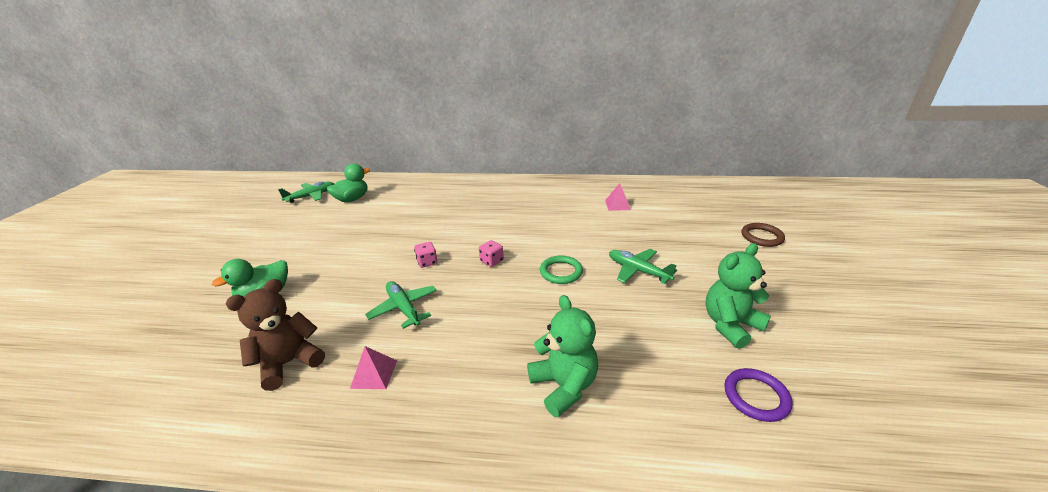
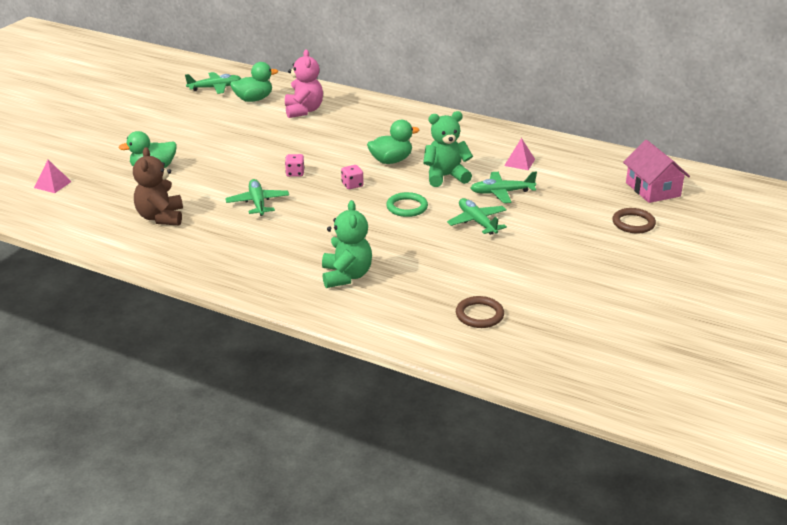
camera: 20 degrees right, 0 degrees up
(289, 363) = (161, 217): brown teddy bear -> brown teddy bear turned 75 degrees counterclockwise
(374, 374) = (217, 238): pink pyramid -> pink pyramid (52, 184)
(403, 200) = (303, 111): none -> pink teddy bear
(511, 228) = (391, 161): none -> green duck
(630, 235) = (501, 192): none -> green plane
(730, 325) = (513, 275): green teddy bear -> green teddy bear (445, 176)
(738, 204) = (652, 189): none -> pink house
(756, 397) = (479, 315): purple ring -> brown ring

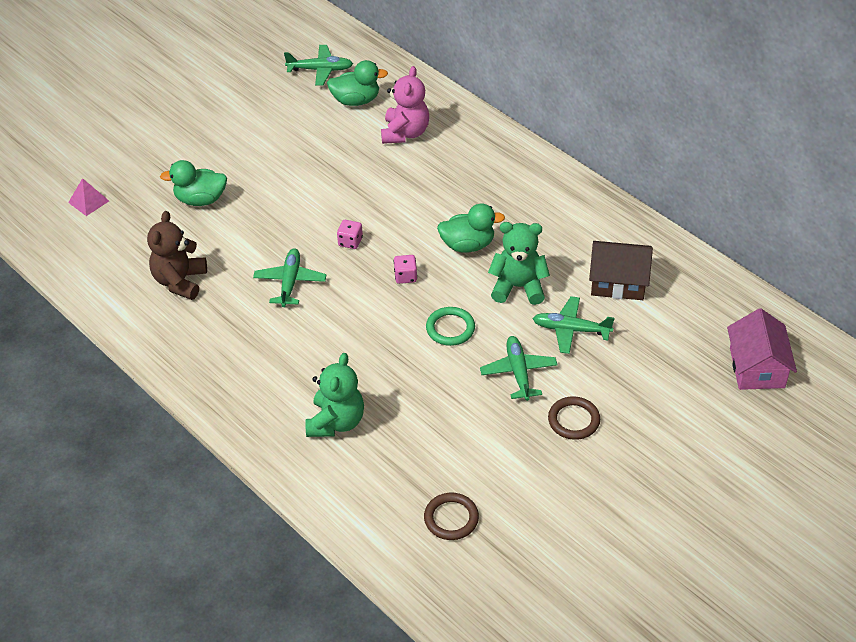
camera: 20 degrees right, 15 degrees up
(519, 162) = (618, 282): pink pyramid -> brown house
(633, 223) = (701, 419): brown ring -> brown ring (573, 420)

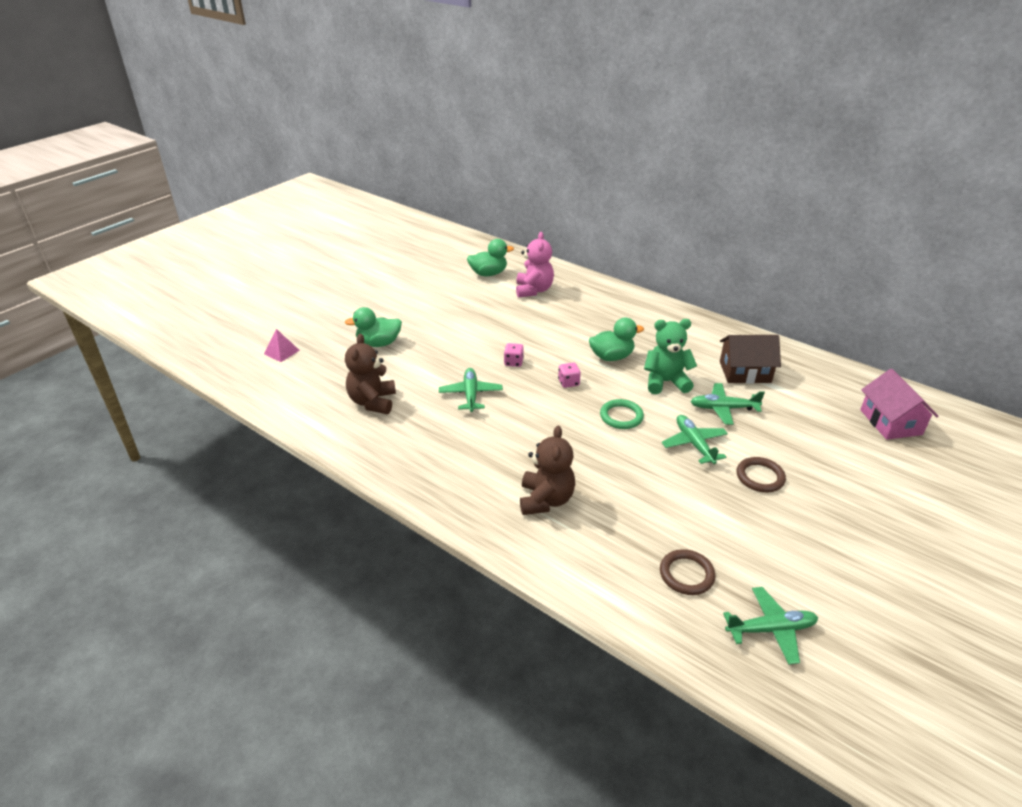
camera: 10 degrees left, 10 degrees down
(320, 70) = (455, 258): green plane -> green plane (771, 629)
(336, 422) = (546, 500): green teddy bear -> brown teddy bear

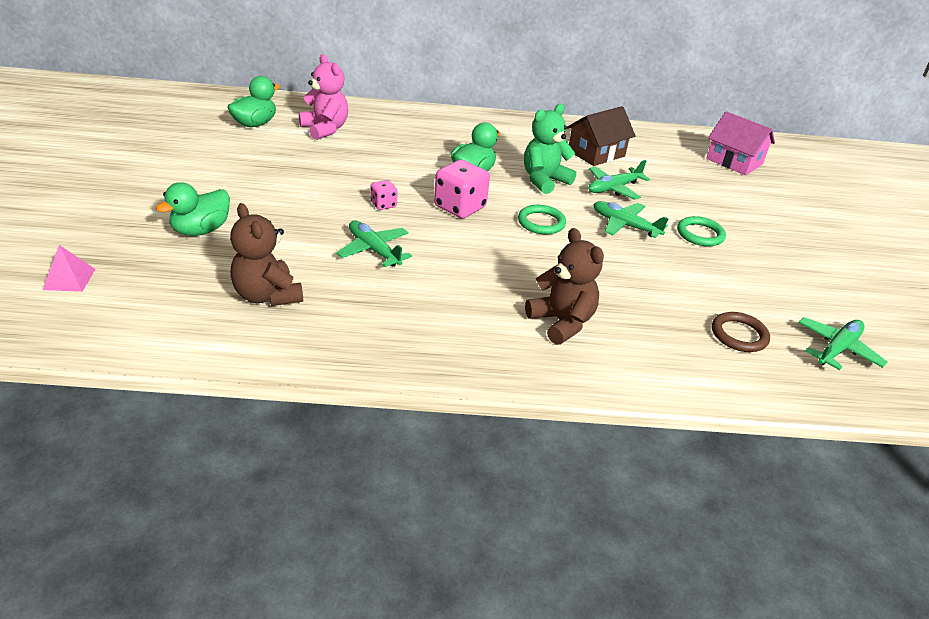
camera: 40 degrees left, 0 degrees up
(568, 382) = (460, 207): pink dice -> pink dice, size x1.91
(760, 477) = (700, 234): brown ring -> green ring

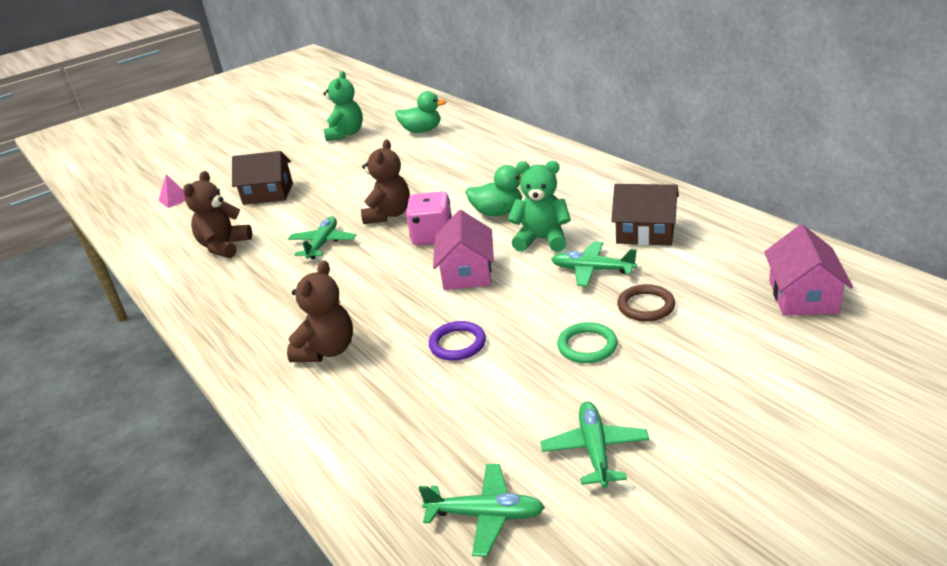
camera: 60 degrees right, 5 degrees down
(165, 147) = (346, 134): none -> green teddy bear
(201, 230) = (268, 194): green duck -> brown house
(325, 129) = (458, 146): pink teddy bear -> none
(383, 204) = (388, 215): pink dice -> brown teddy bear
(541, 222) = (467, 272): green ring -> pink house
(625, 225) = (531, 305): green plane -> green plane (595, 450)
(634, 270) = (457, 344): none -> purple ring
(739, 335) = (427, 442): brown ring -> brown ring (646, 306)

